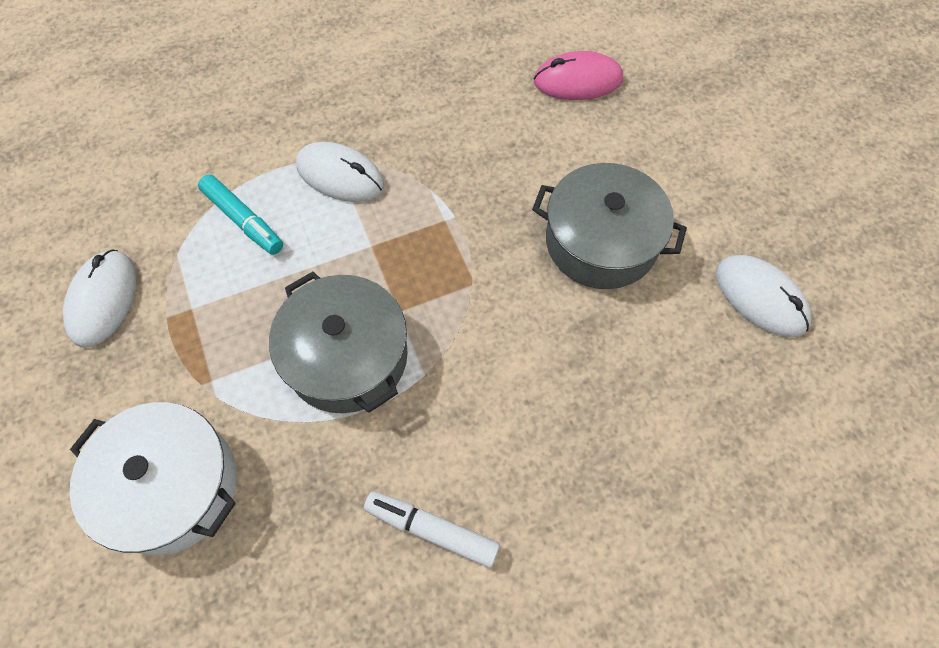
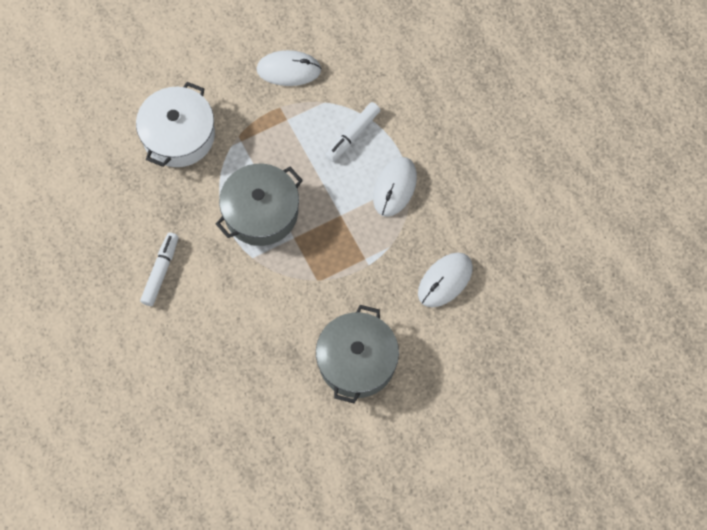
camera: 85 degrees right, 5 degrees up
(243, 220) = (352, 135): turquoise marker -> white marker
(578, 81) = (502, 343): pink mouse -> none
(760, 297) = (322, 466): white mouse -> white mouse (445, 280)

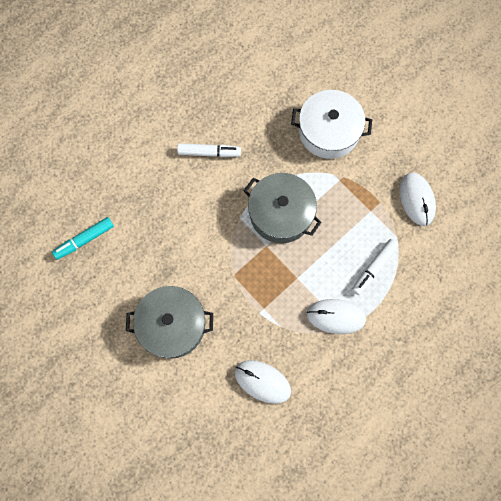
camera: 75 degrees right, 5 degrees up
(225, 439) = (84, 240): none -> turquoise marker
(352, 135) = (373, 268): white marker -> white marker turned 75 degrees counterclockwise

